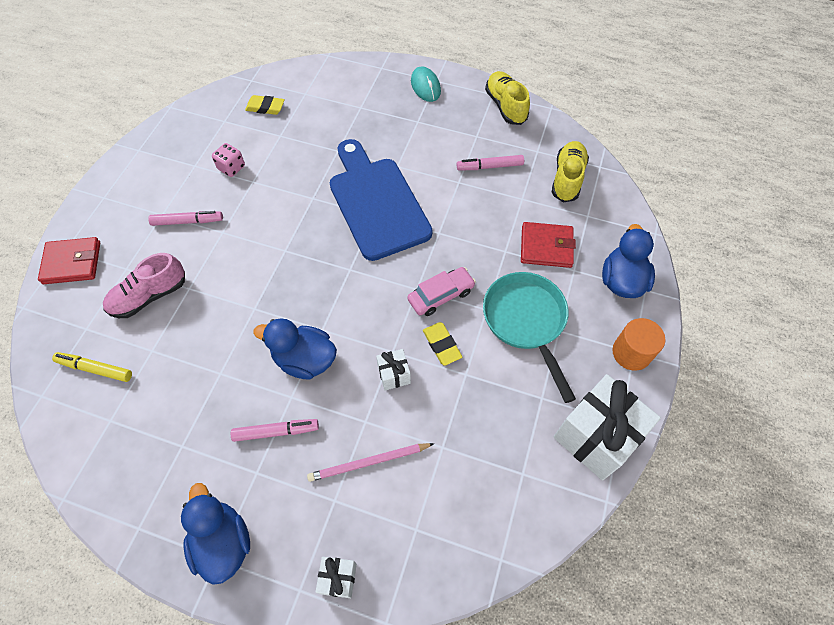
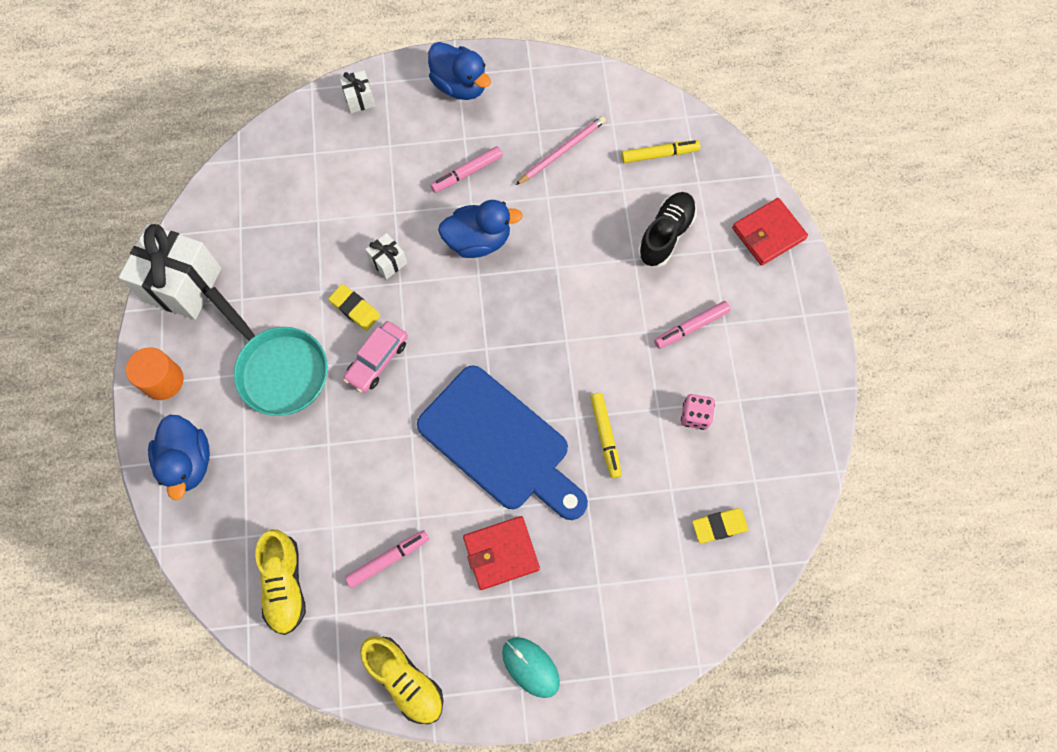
camera: 155 degrees right, 10 degrees up
(149, 296) = (665, 235): pink shoe -> black shoe
(300, 179) = (605, 436): none -> yellow marker
(369, 462) = (375, 182): pink pencil -> pink pencil (562, 151)
(546, 247) = (283, 470): red wallet -> red wallet (501, 553)

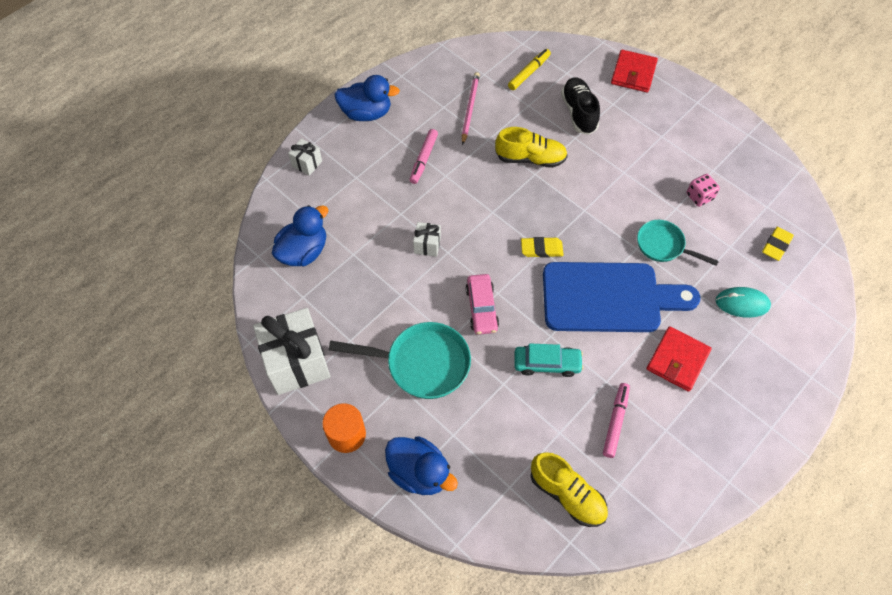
camera: 40 degrees left, 10 degrees down
(355, 309) = (434, 288): yellow eraser -> yellow eraser (541, 249)
(382, 458) = (547, 364): none -> turquoise car
(405, 680) = (703, 485): yellow shoe -> yellow shoe (530, 158)
(478, 240) = (471, 192): blue duck -> blue duck (304, 251)
(530, 667) = (764, 411): turquoise mouse -> turquoise mouse (742, 303)
(605, 436) = (663, 246): yellow marker -> turquoise pan
(691, 327) = (646, 151): pink marker -> none

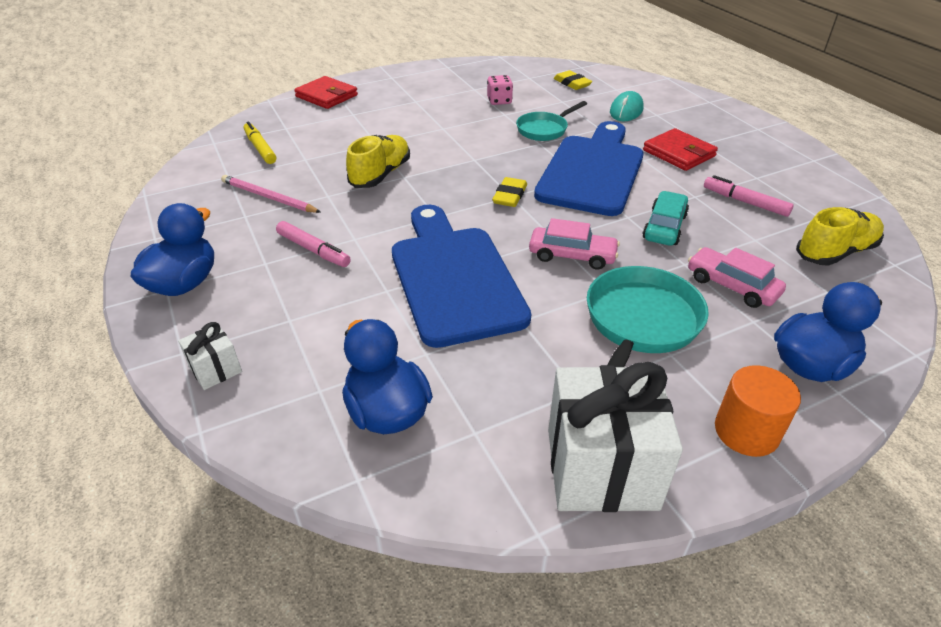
camera: 70 degrees left, 20 degrees down
(427, 245) = (454, 278): white gift -> blue cutting board
(488, 418) = (731, 286): none -> pink car
(578, 113) = (346, 133): black shoe -> none

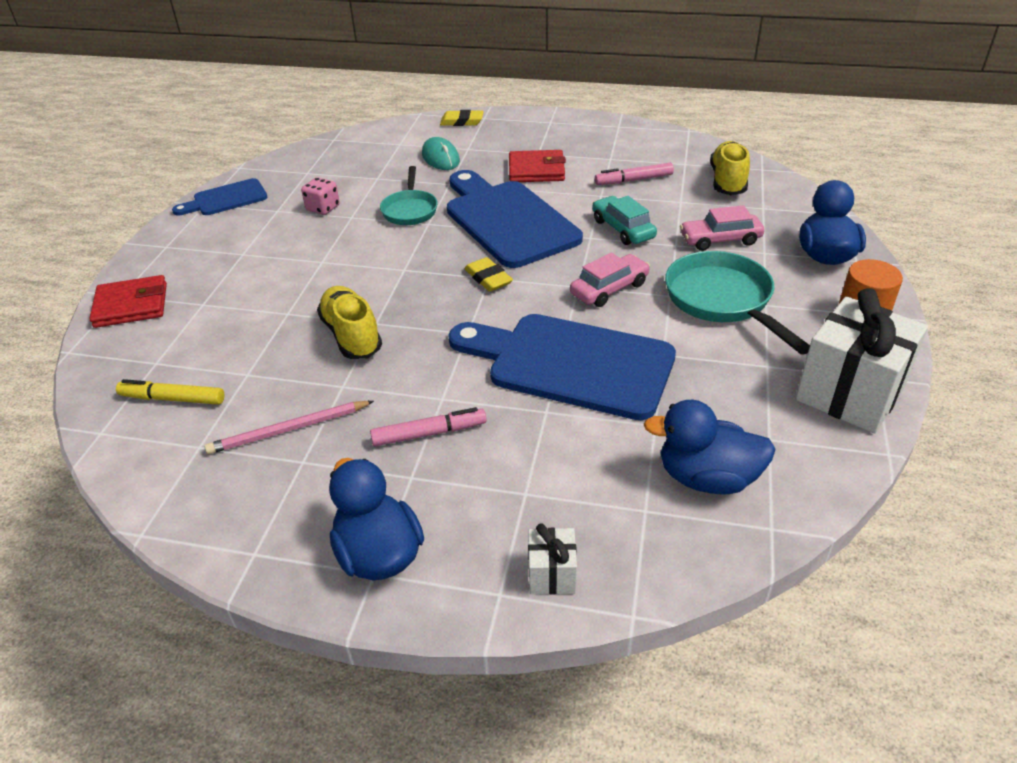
camera: 50 degrees left, 0 degrees up
(462, 69) = (226, 199): none -> blue cutting board
(572, 83) = (354, 158): yellow eraser -> yellow eraser (462, 121)

